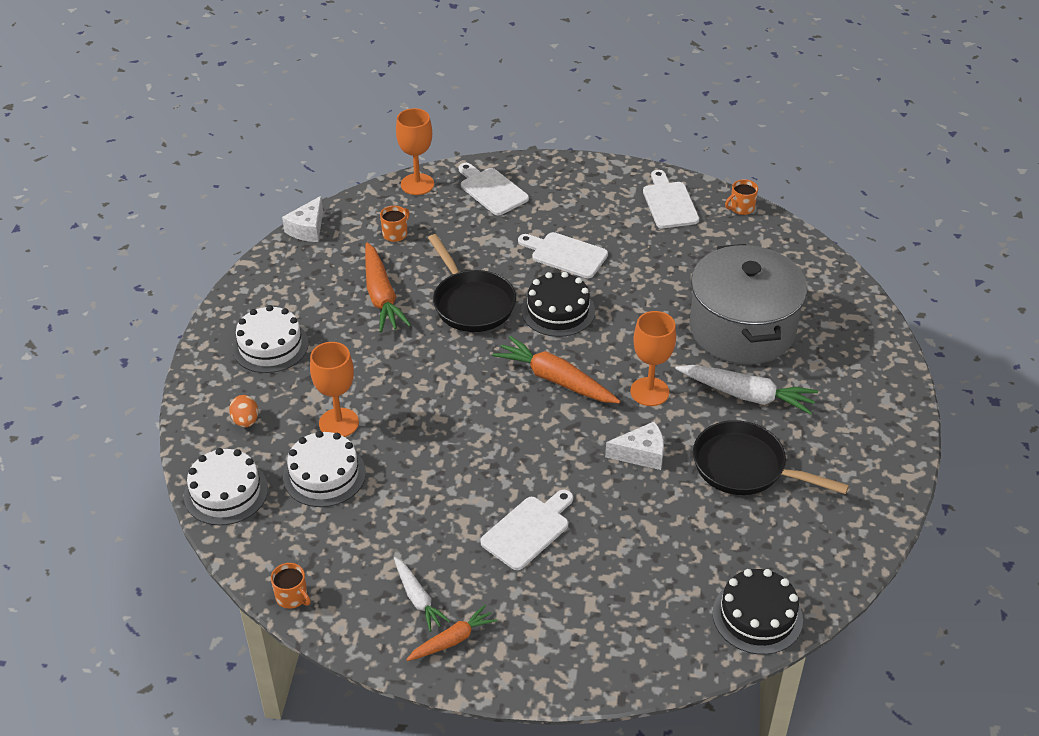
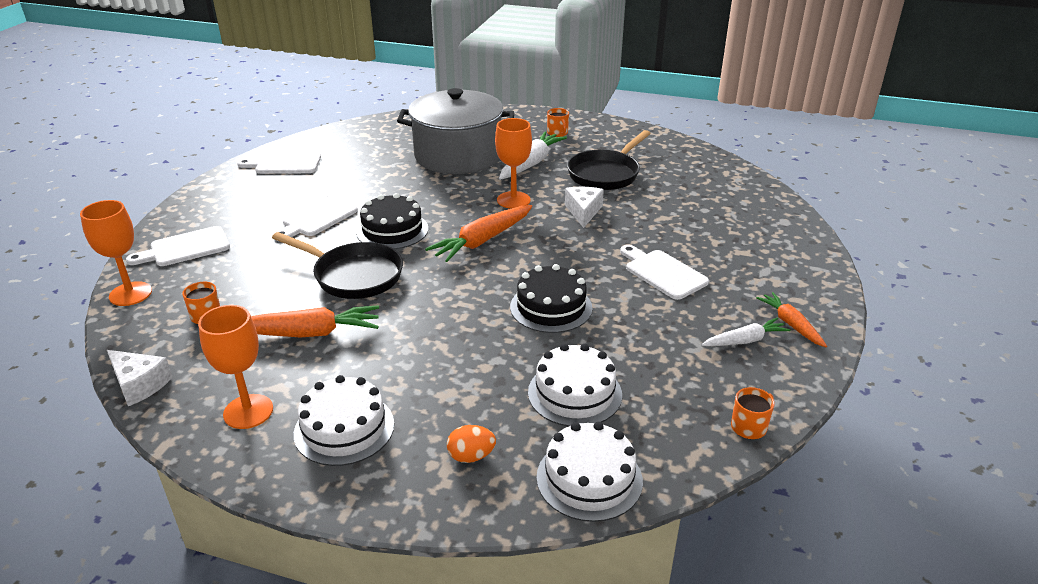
camera: 80 degrees left, 10 degrees down
(339, 423) = (498, 378): orange goblet -> orange goblet (248, 411)
(471, 303) = (354, 275): black pan -> black pan turned 45 degrees clockwise
(741, 208) = (316, 137): orange mug -> orange mug (557, 133)
(757, 616) = (748, 188): black cake -> black cake (551, 307)

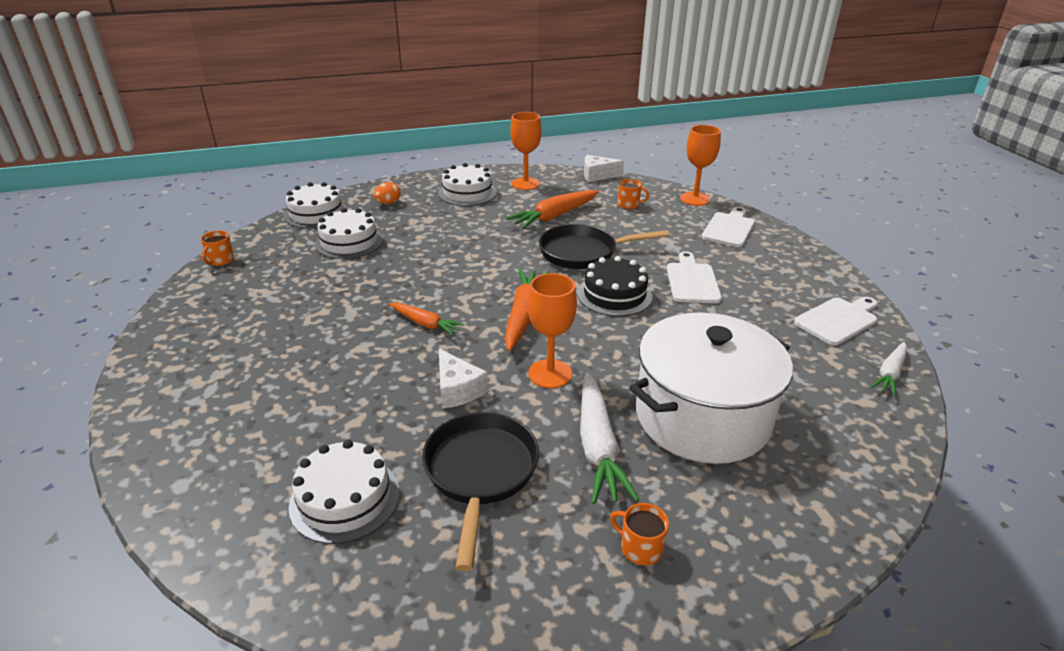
camera: 145 degrees right, 0 degrees up
(458, 156) = (702, 417): grey pot -> white pot
(551, 307) = (407, 283): black cake -> none
(663, 273) = (324, 346): white cutting board -> none
(687, 187) = (345, 499): none -> white cake
(745, 340) = (228, 312): white carrot -> white carrot (890, 373)
(791, 324) = (183, 339): orange carrot -> orange carrot (425, 324)

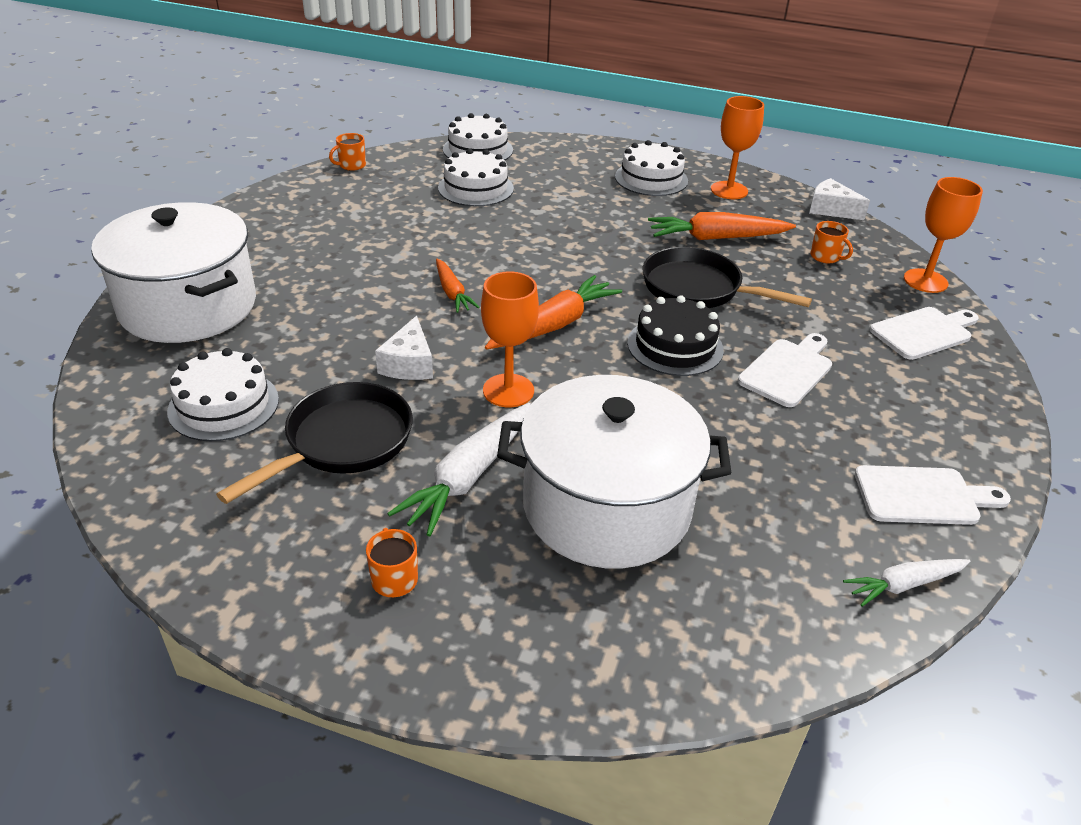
camera: 35 degrees right, 5 degrees up
(205, 435) = (188, 306): none -> white pot
(388, 203) = (556, 162): orange egg -> none

